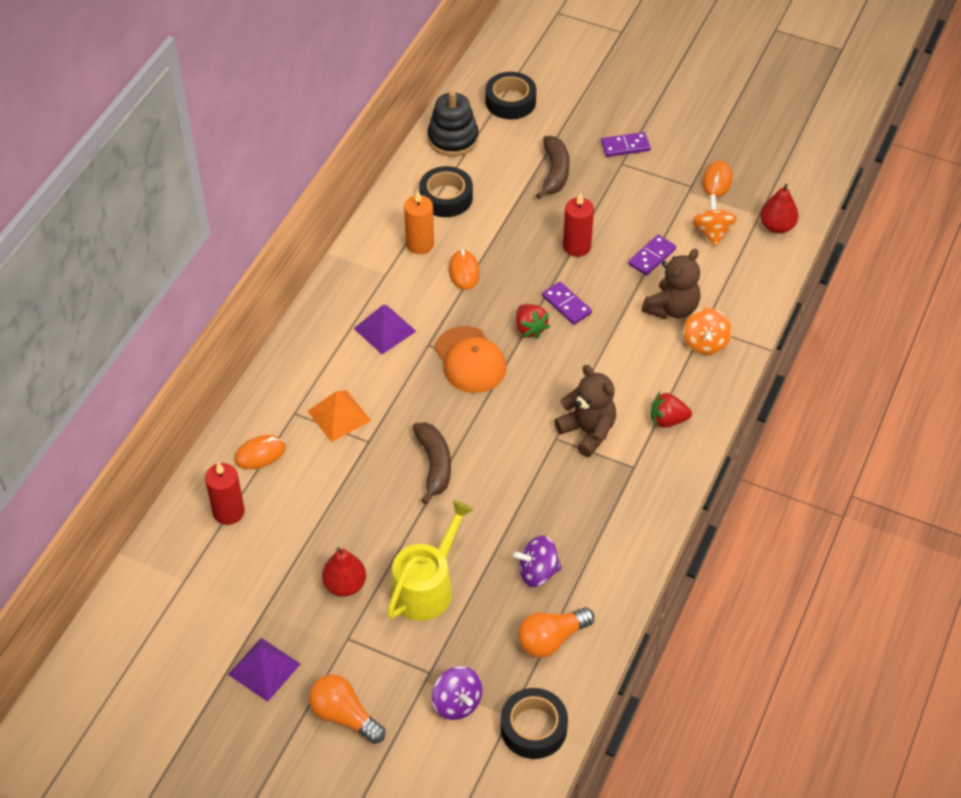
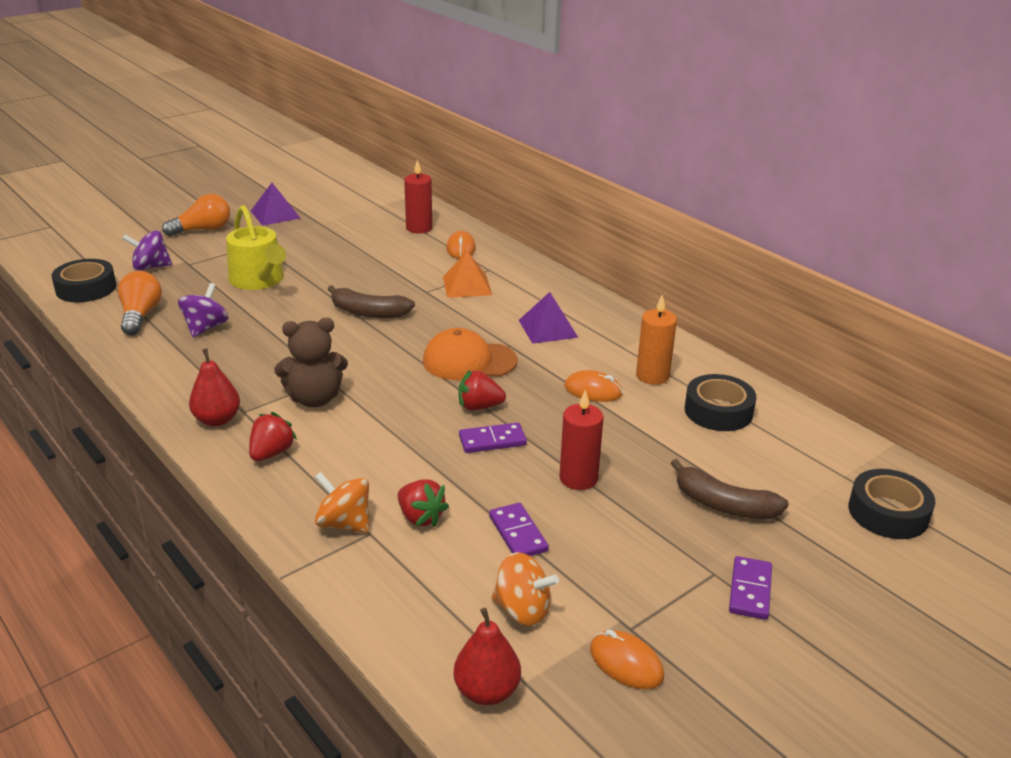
camera: 115 degrees right, 20 degrees down
(345, 585) = (303, 252): red pear -> red pear (217, 420)
(453, 139) = (824, 444): black stacking toy -> none
(672, 308) = (420, 517): brown teddy bear -> red strawberry

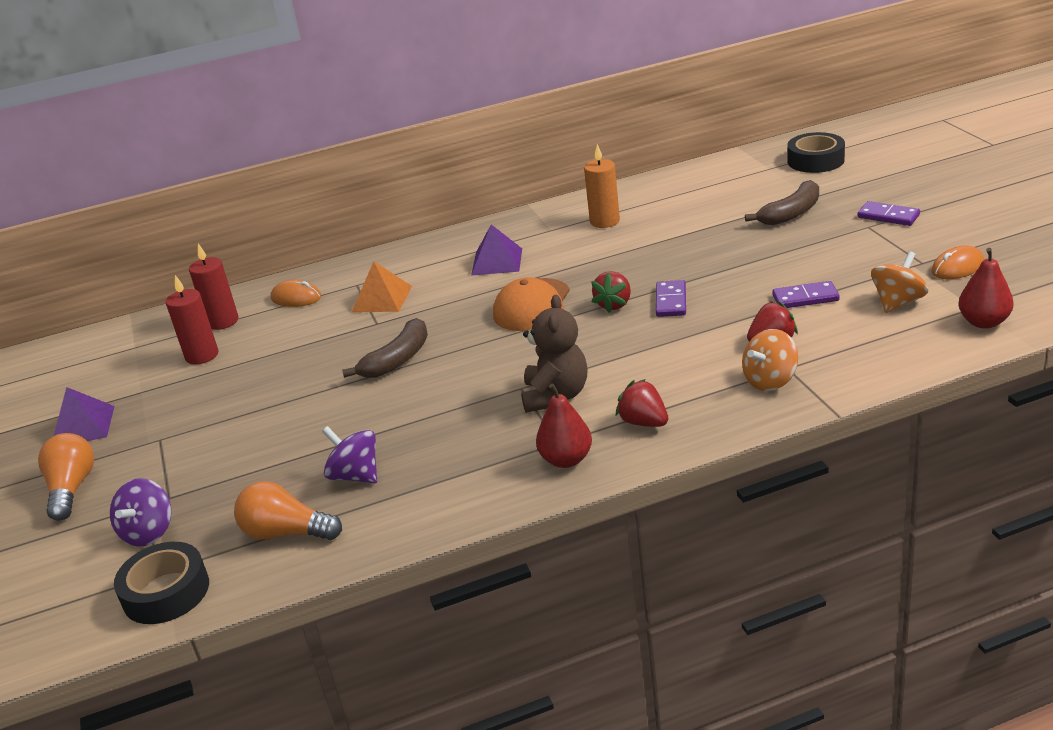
camera: 65 degrees left, 0 degrees up
(259, 280) = (262, 437): yellow watering can -> none
(578, 478) = (740, 266): red candle -> red candle (202, 355)
(593, 390) = (614, 249): orange mouse -> none
(718, 411) = (669, 201): black tape -> none

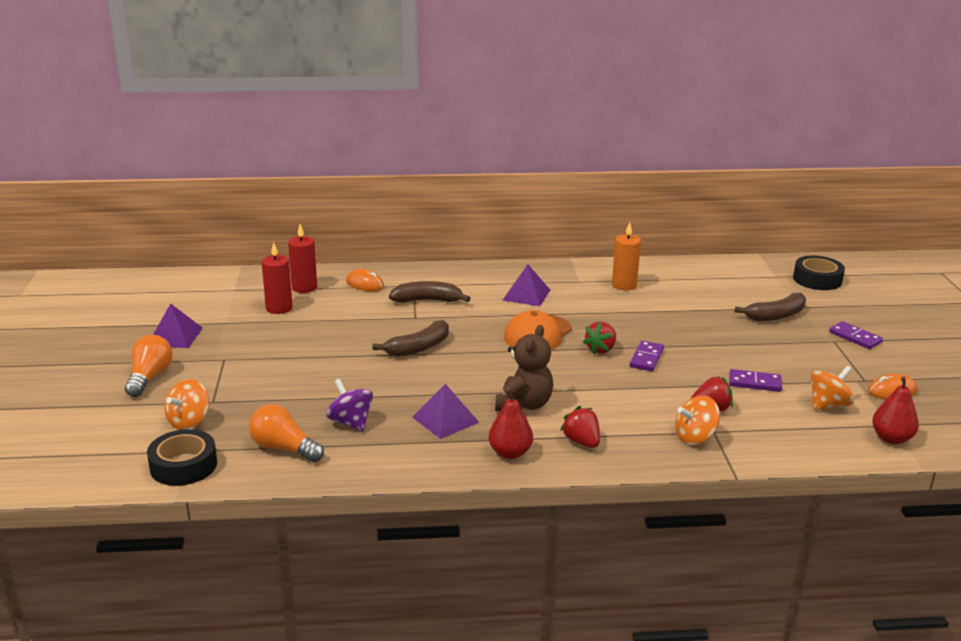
camera: 10 degrees right, 5 degrees down
(149, 532) = (189, 421): purple spinning top -> orange spinning top
(382, 299) = (427, 300): orange pyramid -> brown banana
(470, 440) = (445, 419): none -> purple pyramid

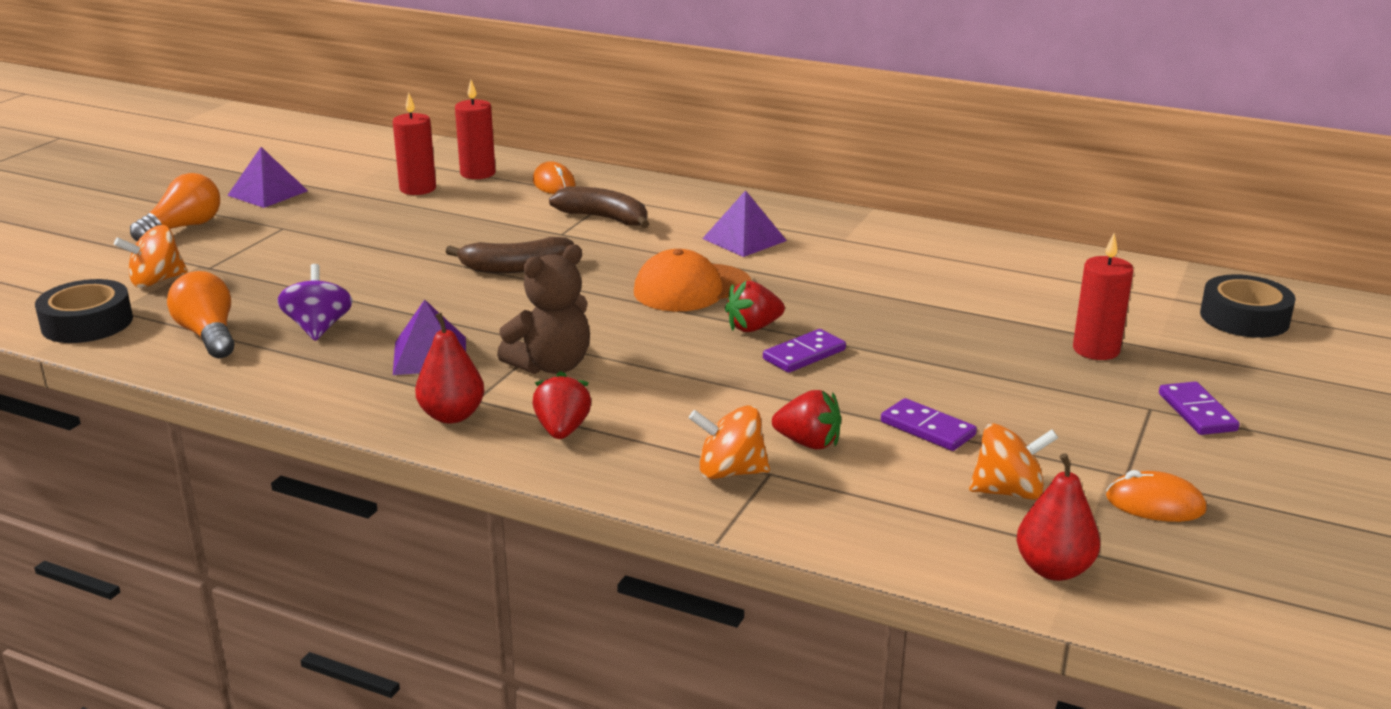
camera: 30 degrees right, 0 degrees up
(624, 285) = (903, 258): orange candle -> none
(776, 316) = (1096, 350): brown banana -> red candle

